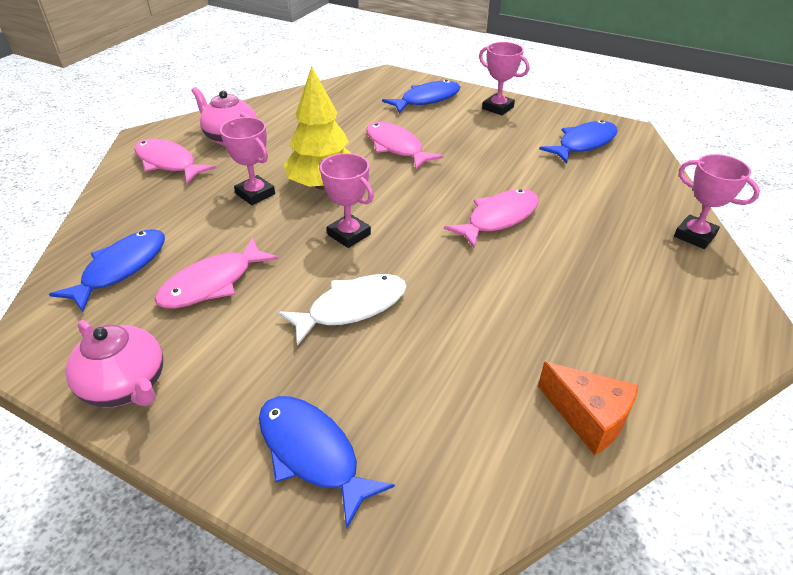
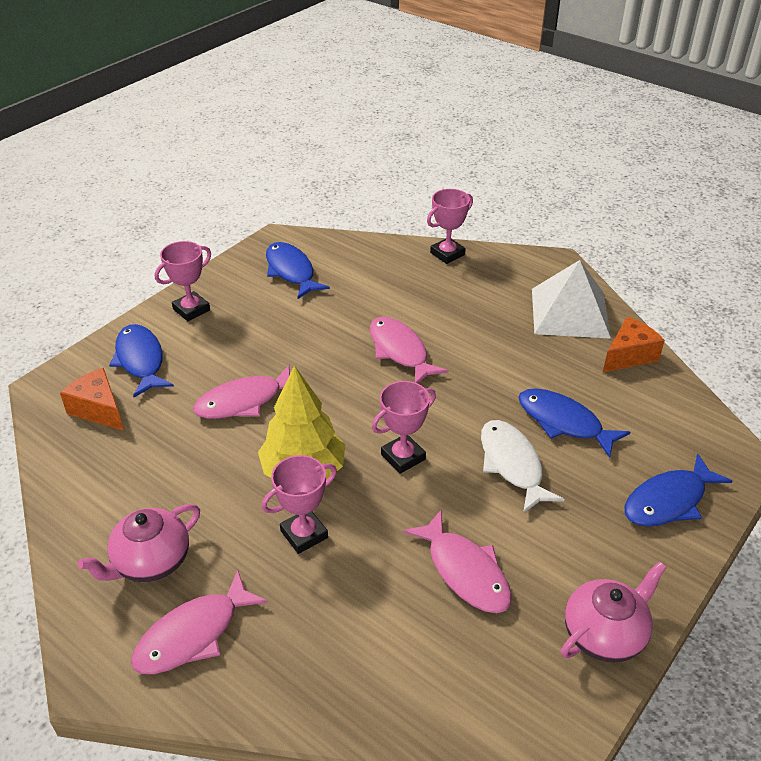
camera: 80 degrees left, 0 degrees up
(121, 268) = (426, 663): blue fish -> blue fish (564, 422)
(369, 95) = (99, 409): none -> orange cheese
(649, 351) = (570, 312): none -> white pyramid

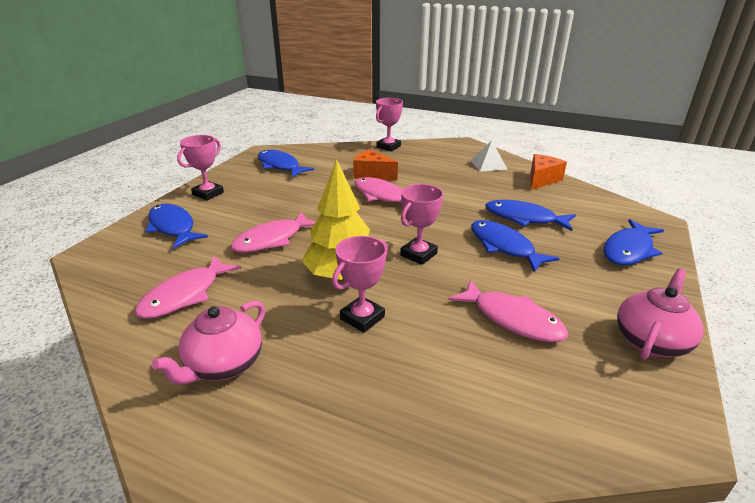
camera: 15 degrees left, 10 degrees down
(99, 409) = (142, 262): orange cheese -> orange cheese (372, 174)
(193, 634) = (288, 418): pink fish -> pink fish (185, 295)
(512, 464) = (504, 246): white fish -> blue fish
(570, 312) = (488, 164): white pyramid -> white pyramid, size x0.55

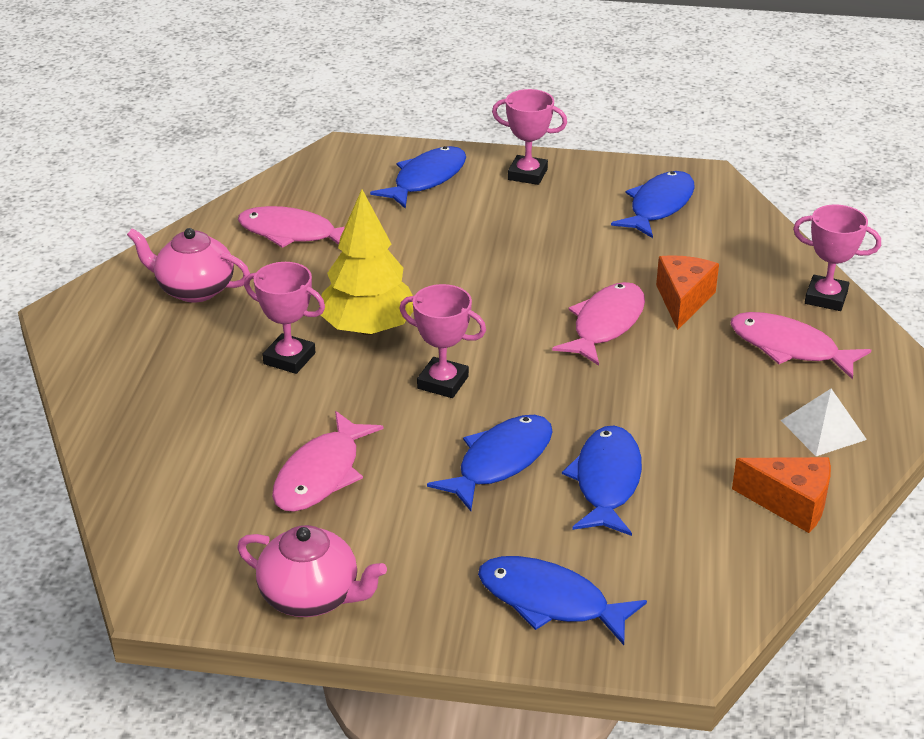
camera: 75 degrees right, 5 degrees up
(272, 240) = (429, 257): pink fish -> pink fish (789, 348)

